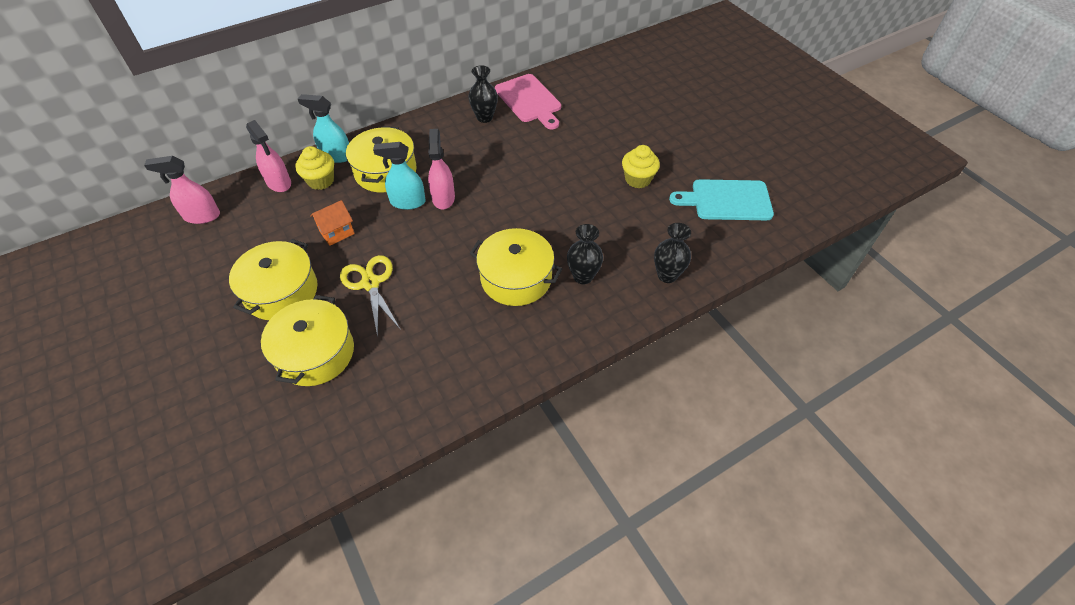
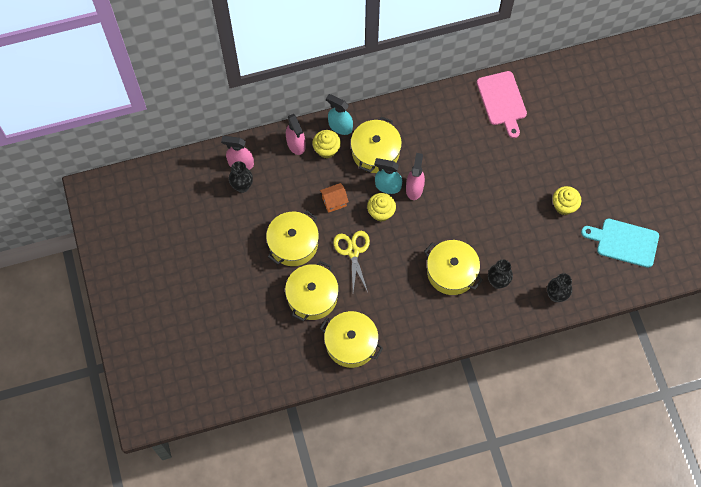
camera: 15 degrees right, 15 degrees up
(384, 405) = (351, 343): none -> yellow pot
(403, 231) = (381, 212): none -> yellow cupcake
(484, 117) = (461, 112): black vase -> black vase (242, 186)

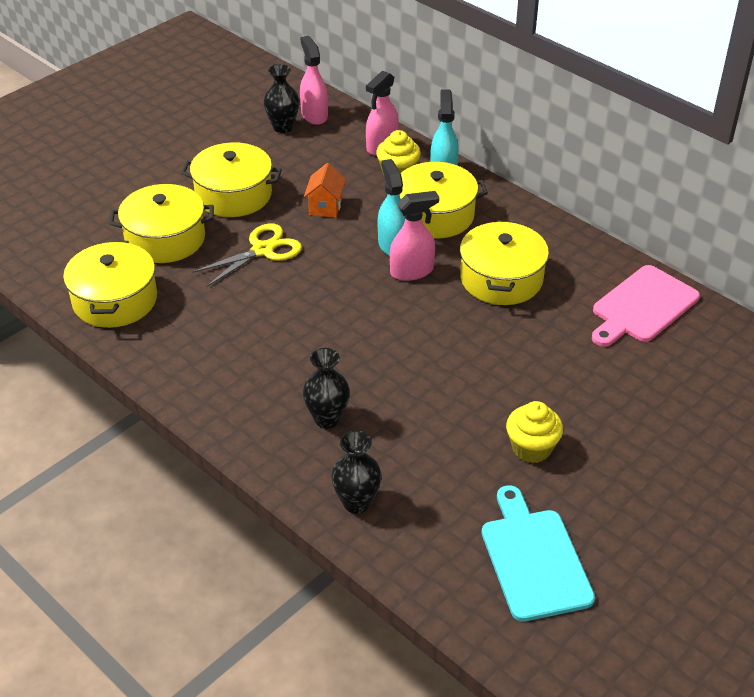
camera: 60 degrees right, 25 degrees down
(334, 202) = (325, 207): orange house -> orange house turned 60 degrees clockwise
(381, 212) = (345, 254): yellow cupcake -> none
(451, 272) = (305, 360): yellow pot -> yellow pot (501, 279)

